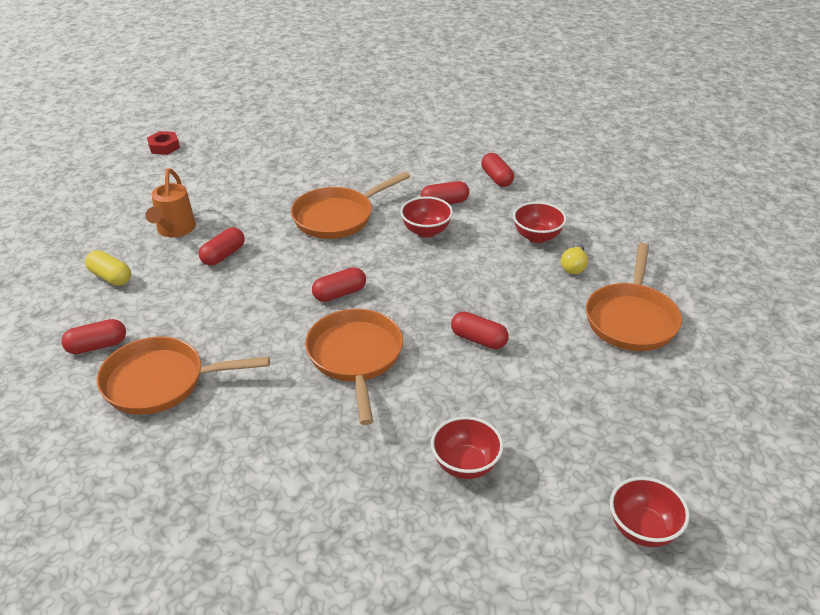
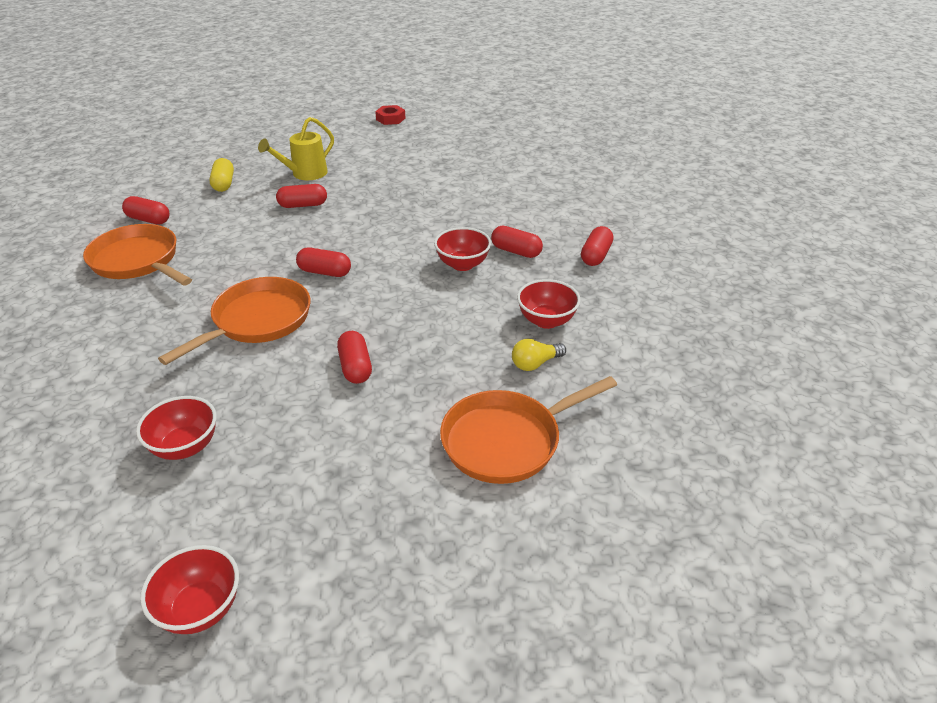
camera: 45 degrees right, 0 degrees up
(174, 230) = (304, 174): orange watering can -> yellow watering can
(337, 217) = (417, 219): orange pan -> none

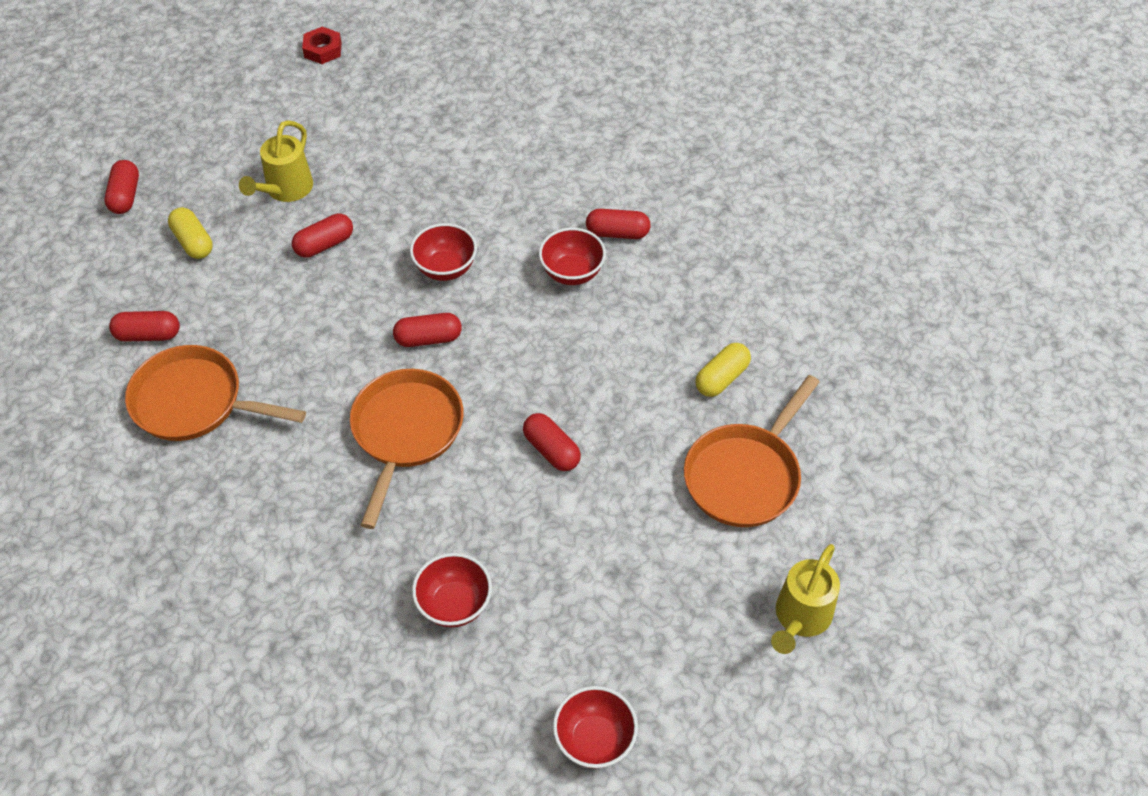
camera: 25 degrees left, 15 degrees up
(478, 581) = (800, 618): none -> yellow watering can
(535, 363) = (721, 378): yellow light bulb -> yellow capsule
(546, 320) = (702, 319): red bowl -> red bowl (445, 268)
(595, 255) = (704, 210): red capsule -> red capsule (125, 196)

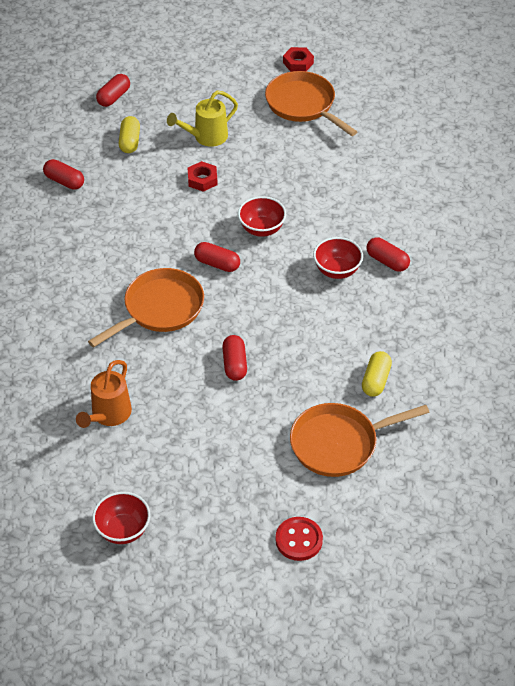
camera: 35 degrees right, 5 degrees down
(194, 402) = (59, 231): orange pan -> orange pan (303, 105)
(324, 244) = (202, 180): red capsule -> red nut
(454, 604) = (108, 415): red bowl -> orange watering can
(721, 378) = (376, 380): yellow capsule -> yellow capsule turned 60 degrees counterclockwise
(800, 618) = (299, 540): yellow watering can -> red button

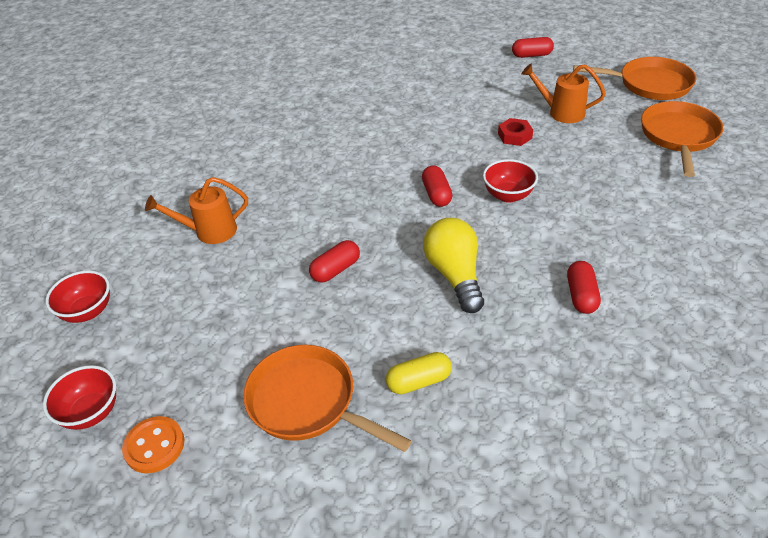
camera: 55 degrees right, 5 degrees down
(64, 181) = (421, 82): red capsule -> none
(130, 142) = (500, 85): yellow capsule -> none
(160, 309) = (350, 193): orange pan -> orange pan (649, 84)
(206, 137) = (561, 112): yellow watering can -> orange watering can
(298, 63) = (718, 107): red nut -> none
(299, 540) = (154, 446): red button -> orange button
(307, 307) = (455, 275): none -> yellow light bulb
(337, 270) = (523, 268): red bowl -> red bowl (91, 412)

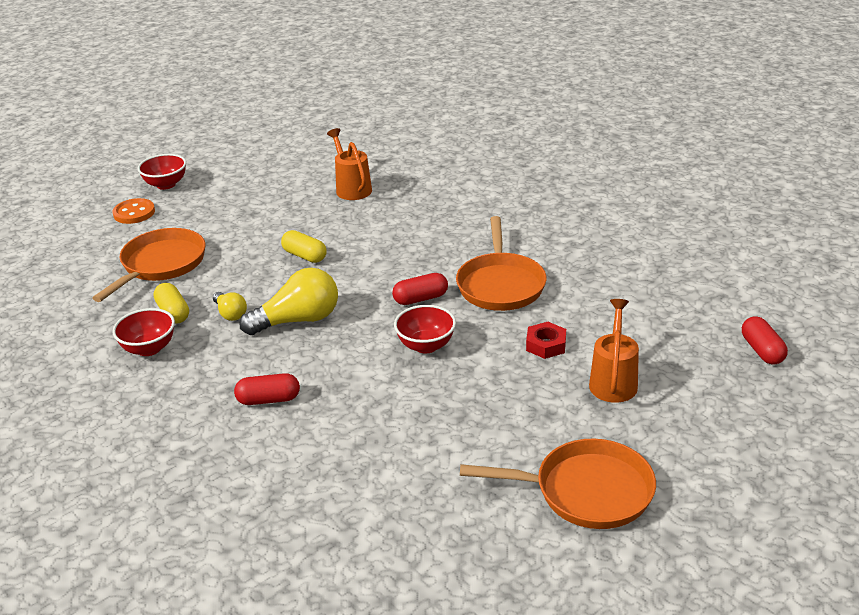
camera: 80 degrees right, 10 degrees down
(88, 311) = (259, 160): red bowl -> red bowl (149, 348)
(336, 270) = (305, 256): red capsule -> yellow capsule
(432, 329) = (230, 313): none -> yellow light bulb
(649, 84) = (727, 469): orange pan -> orange pan (500, 285)

